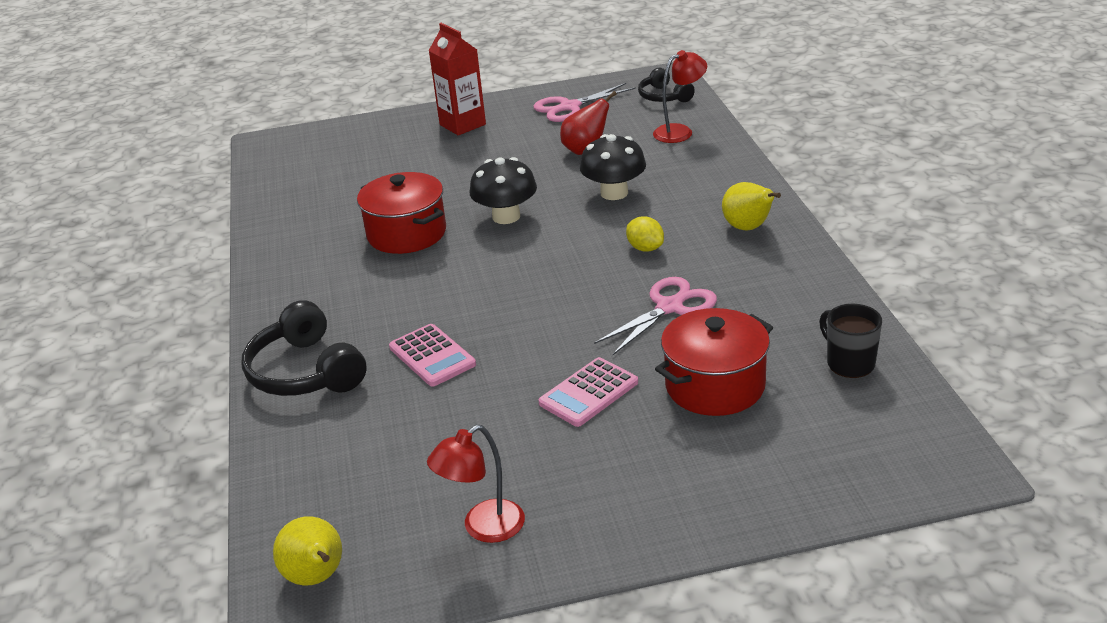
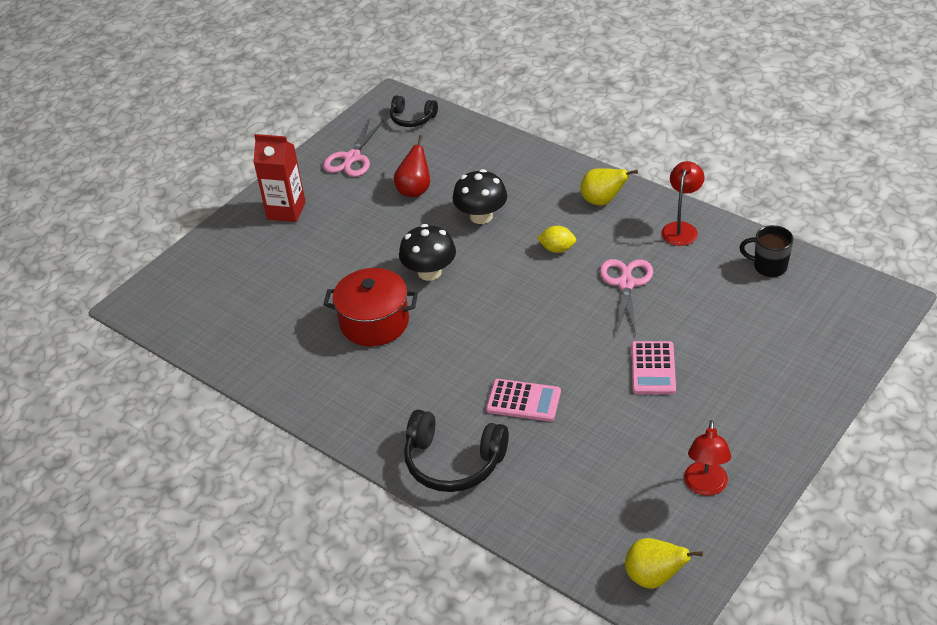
camera: 40 degrees left, 10 degrees up
(680, 131) = (462, 144): red lamp -> red lamp (681, 228)
(715, 386) = (716, 322): red pot -> none

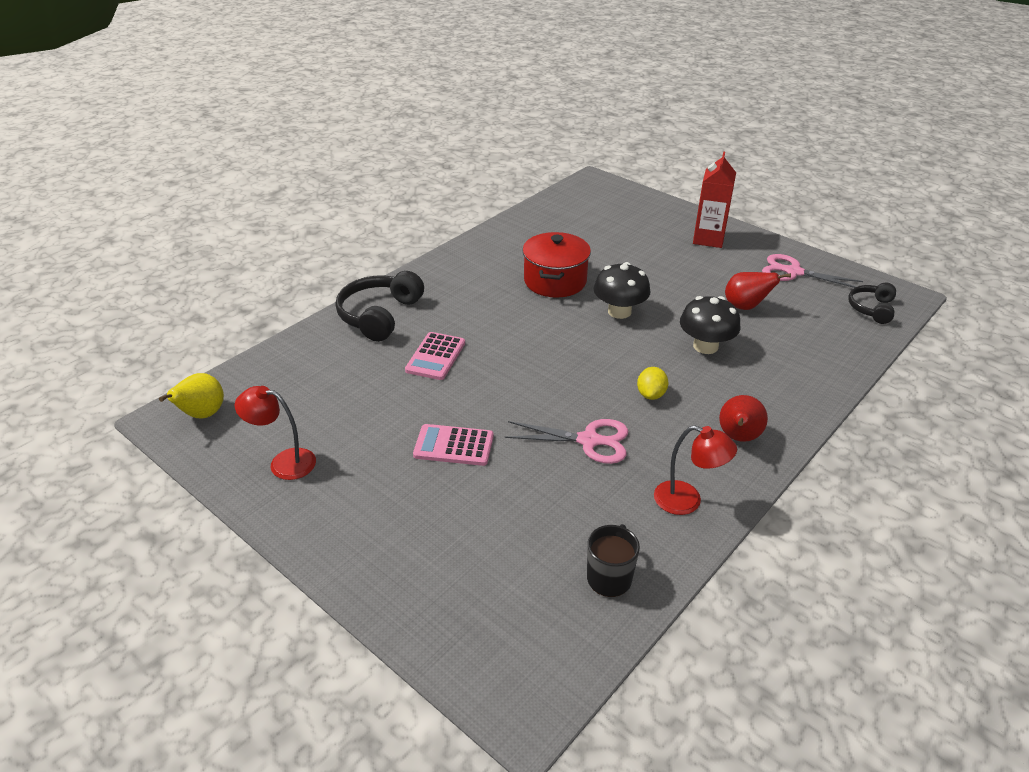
camera: 90 degrees right, 5 degrees down
(603, 201) = (738, 437): yellow pear -> red pear

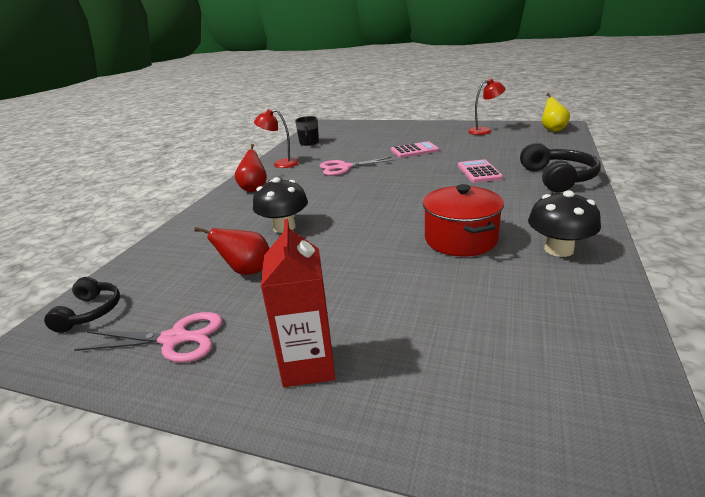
camera: 160 degrees right, 10 degrees down
(619, 311) = (374, 231): black mushroom -> black mushroom (558, 249)
(651, 394) = (317, 192): yellow lemon -> none

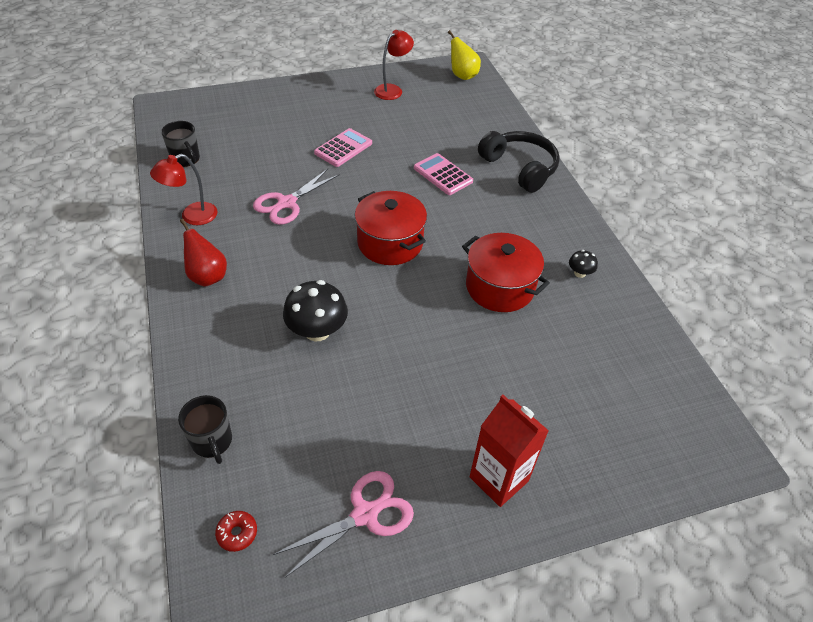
camera: 40 degrees left, 20 degrees up
(90, 312) = (237, 533): black headphones -> red donut
(148, 260) = (212, 442): none -> black mug
(247, 271) = (344, 407): red pear -> none
(393, 197) = (390, 243): none -> red pot
(558, 249) = (580, 273): black mushroom -> black mushroom, size x0.49

